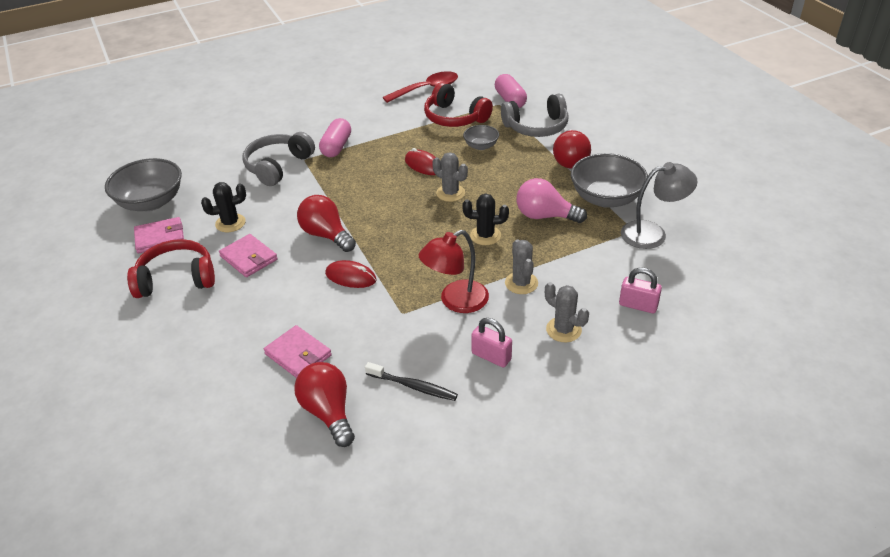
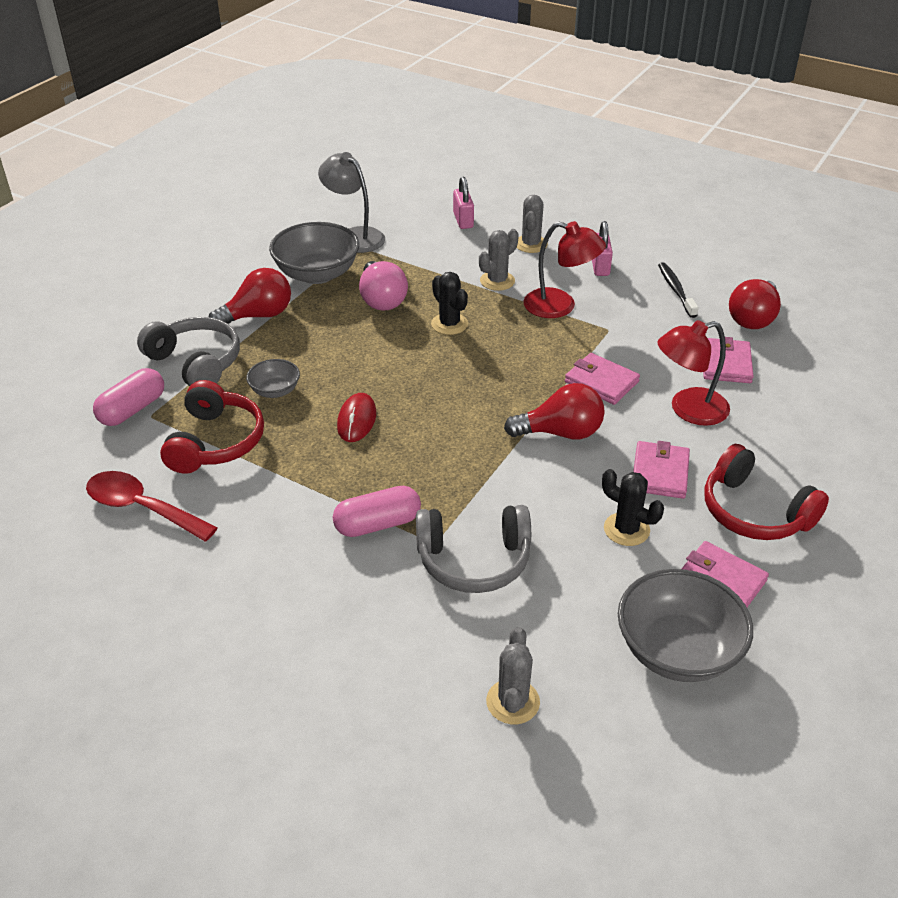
camera: 125 degrees left, 0 degrees up
(280, 303) = (688, 410): none -> red lamp
(326, 235) = (560, 433): red light bulb -> red light bulb turned 105 degrees counterclockwise
(350, 277) = (601, 382): red mouse -> pink wallet
(450, 193) = (397, 375): grey cactus -> grey cactus (513, 702)

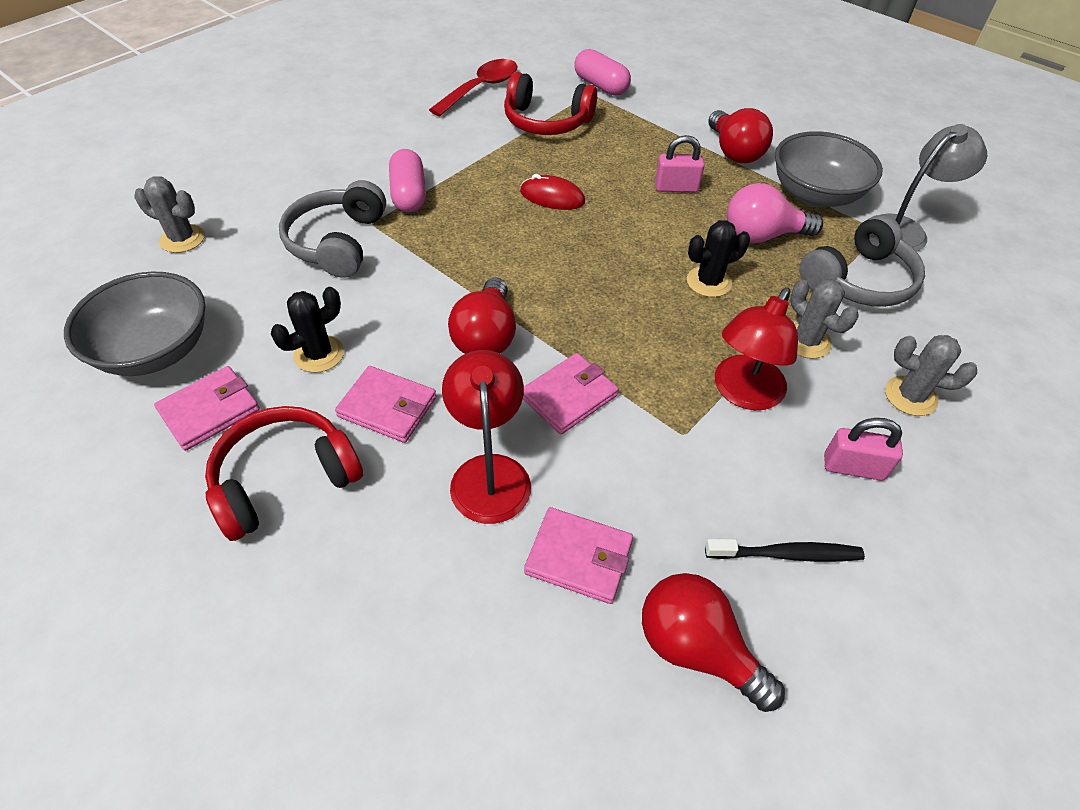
camera: 100 degrees right, 10 degrees up
(196, 363) = (660, 116): grey headphones -> grey headphones (858, 280)
(275, 391) = (609, 154): grey bowl -> none
(463, 220) = (967, 334): pink padlock -> pink padlock (676, 188)

